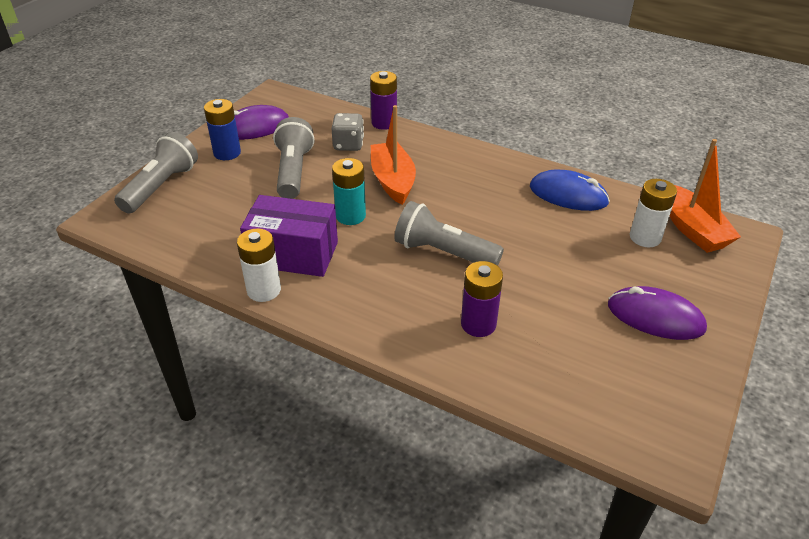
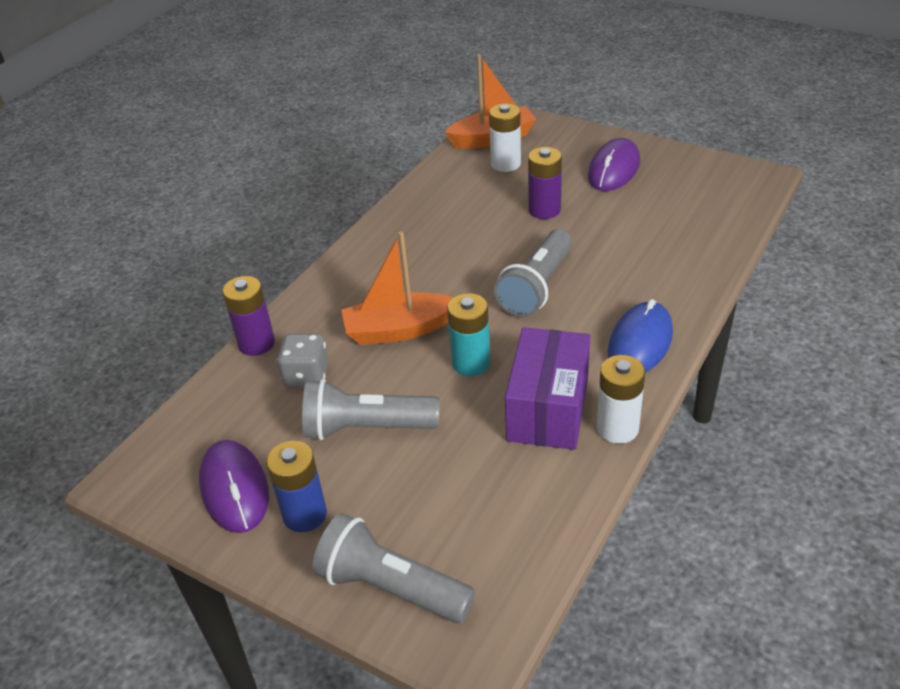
camera: 85 degrees left, 0 degrees up
(478, 324) = (642, 265): purple battery -> purple battery (544, 210)
(568, 195) = (436, 202): blue mouse -> blue mouse (640, 343)

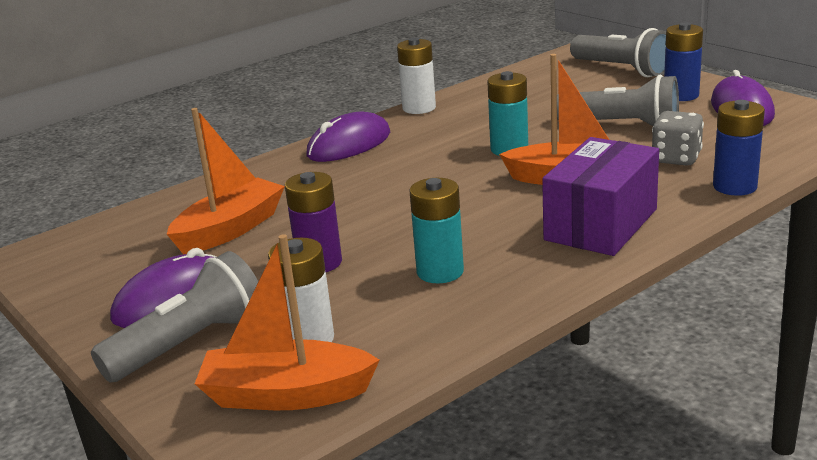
camera: 160 degrees left, 15 degrees down
(256, 343) = (734, 186): purple battery -> blue battery
(457, 219) = (440, 272): none -> turquoise battery
(537, 287) = (402, 191): grey flashlight -> grey flashlight (190, 343)
(548, 409) = (462, 120): purple box -> purple box (601, 224)
(639, 223) = (230, 229): none -> orange boat
(640, 343) = (349, 144): blue mouse -> purple mouse

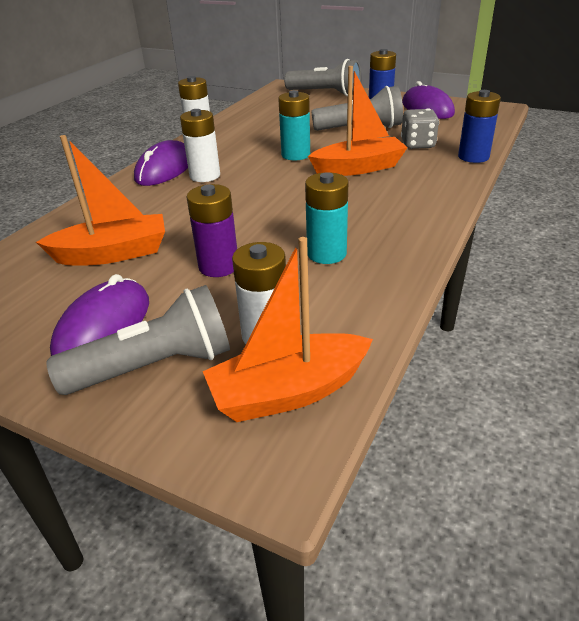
camera: 25 degrees left, 10 degrees up
(190, 343) = (155, 366): grey flashlight -> grey flashlight turned 45 degrees clockwise
(230, 229) = (113, 253): orange boat -> orange boat turned 60 degrees clockwise
(385, 159) = (205, 176): none -> white battery
(601, 224) = (412, 196): purple box -> none

